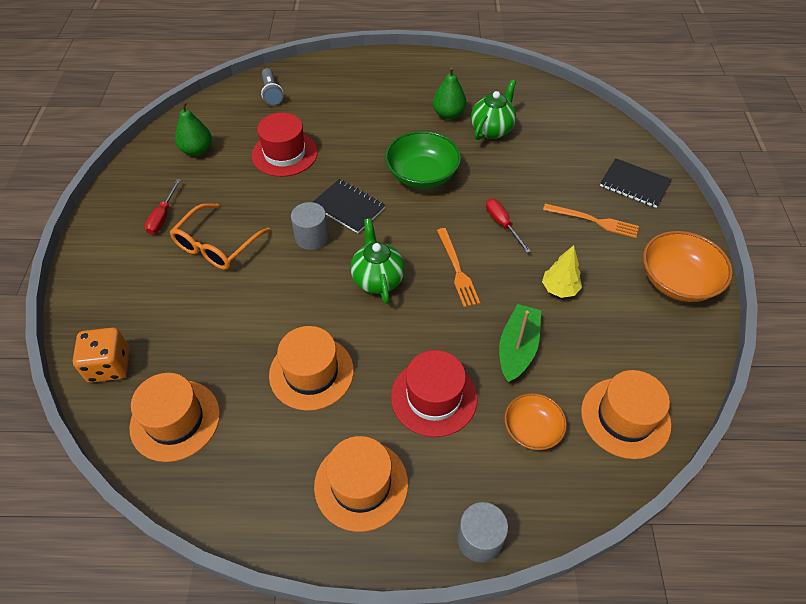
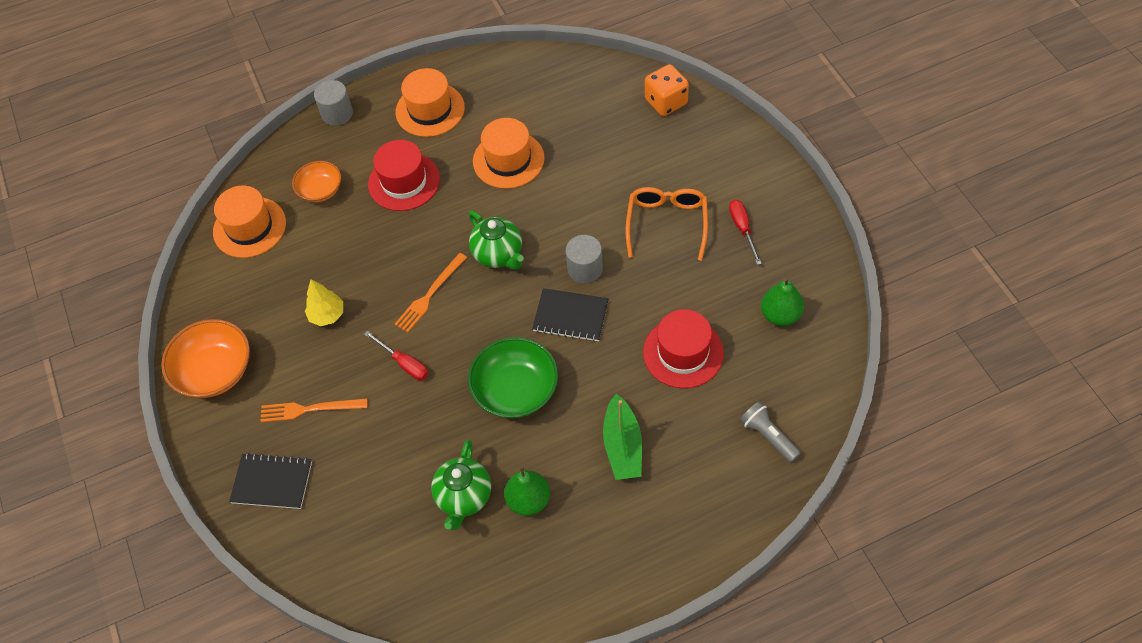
camera: 160 degrees right, 5 degrees up
(175, 420) = (586, 92): orange hat -> none
(457, 269) = (430, 295): orange fork -> orange fork turned 105 degrees counterclockwise
(517, 348) = (350, 245): green boat -> green boat (623, 446)

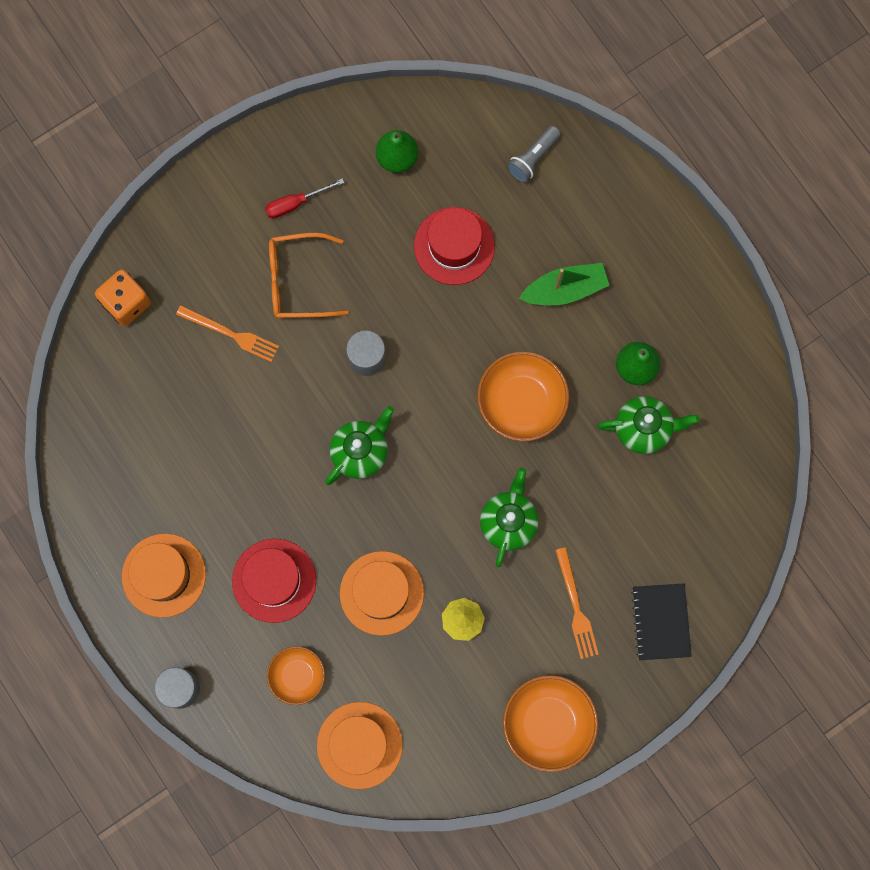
camera: 105 degrees left, 20 degrees up
(404, 363) = (508, 522): red screwdriver -> green teapot
(430, 295) = (421, 515): orange fork -> orange fork (231, 334)
(508, 160) = (229, 467): orange hat -> orange hat (381, 593)
(515, 390) = (521, 402): green bowl -> orange bowl
(570, 316) = (427, 362): black notebook -> none

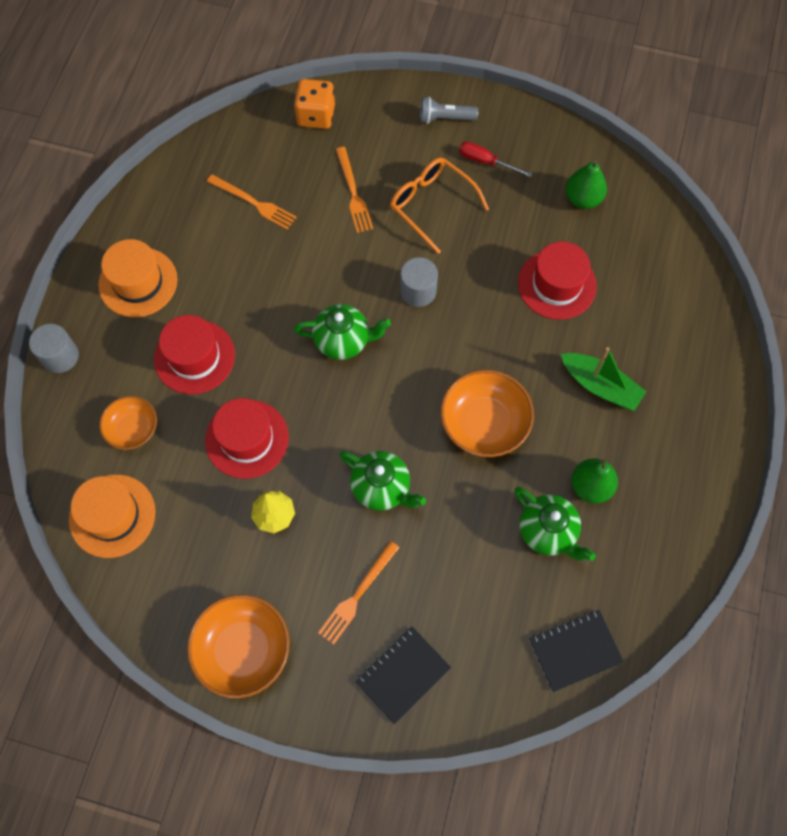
camera: 50 degrees right, 10 degrees down
(169, 423) = (254, 203): none -> orange fork
(381, 593) = (247, 439): orange hat -> red hat
(508, 522) = (382, 488): green teapot -> green teapot turned 60 degrees clockwise
(533, 158) = (675, 286): grey flashlight -> grey flashlight (445, 118)
(743, 486) = (575, 651): none -> black notebook

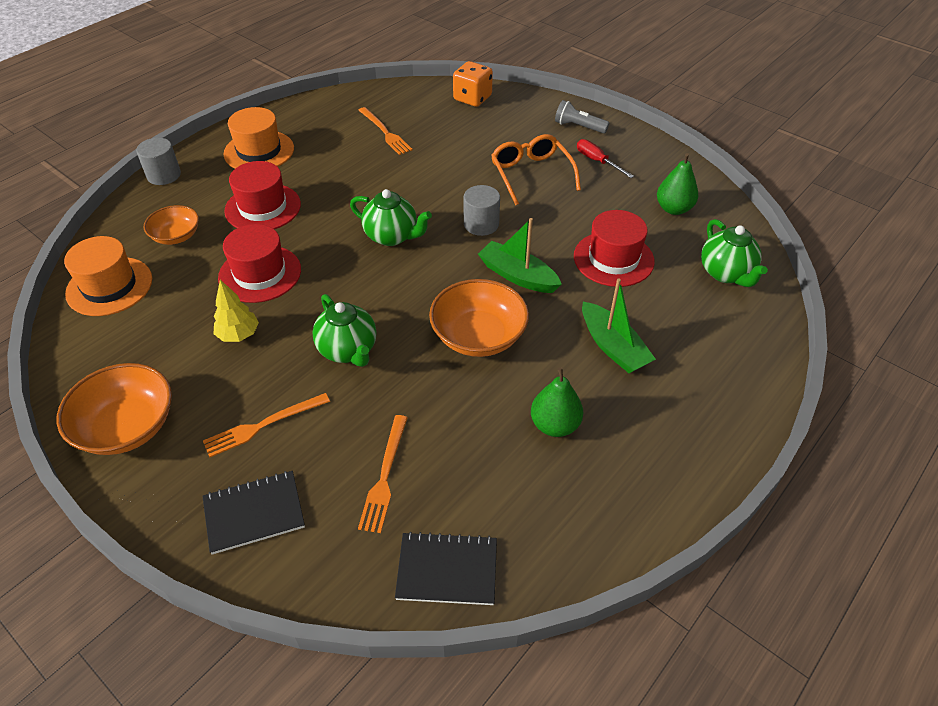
camera: 25 degrees right, 20 degrees down
(353, 193) = (470, 149): orange fork -> orange fork (384, 476)
(483, 340) = (518, 276): none -> green boat
(548, 532) = (486, 447): green teapot -> green teapot (726, 273)

